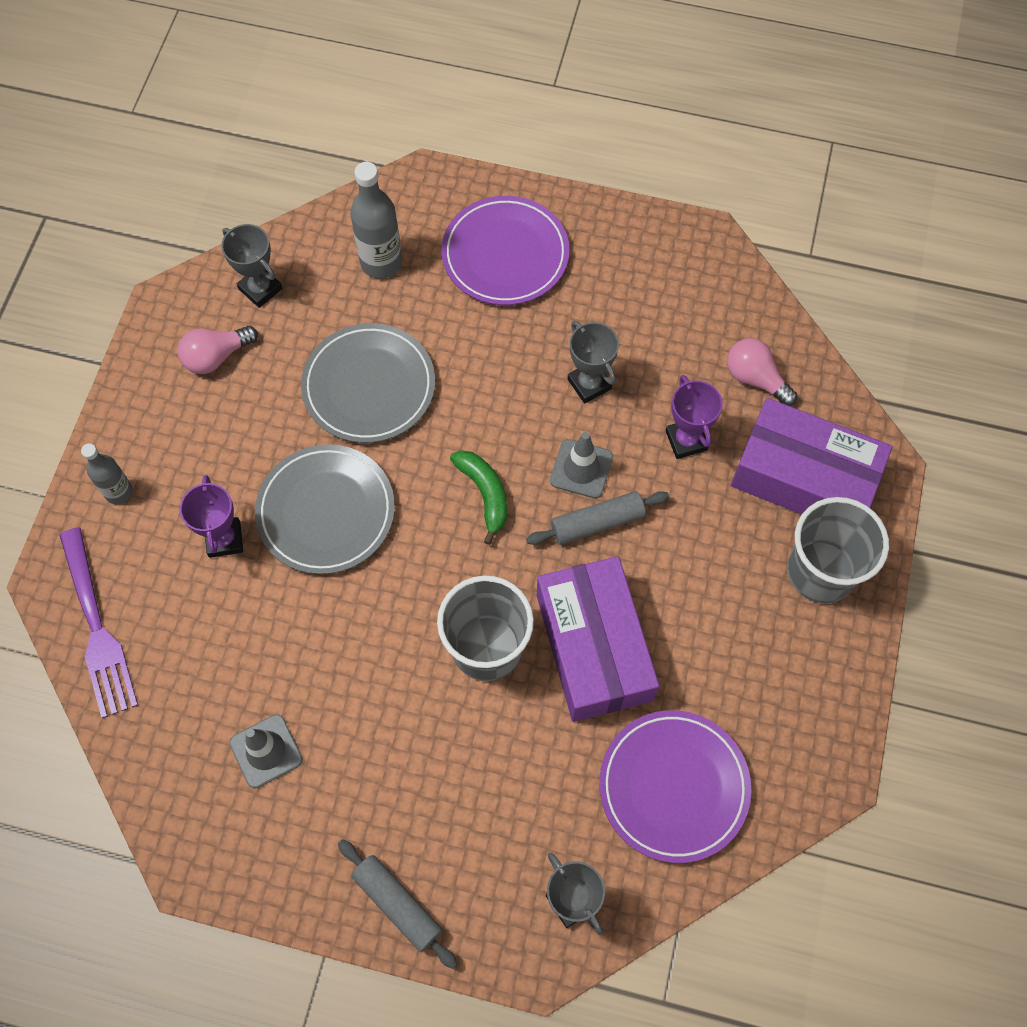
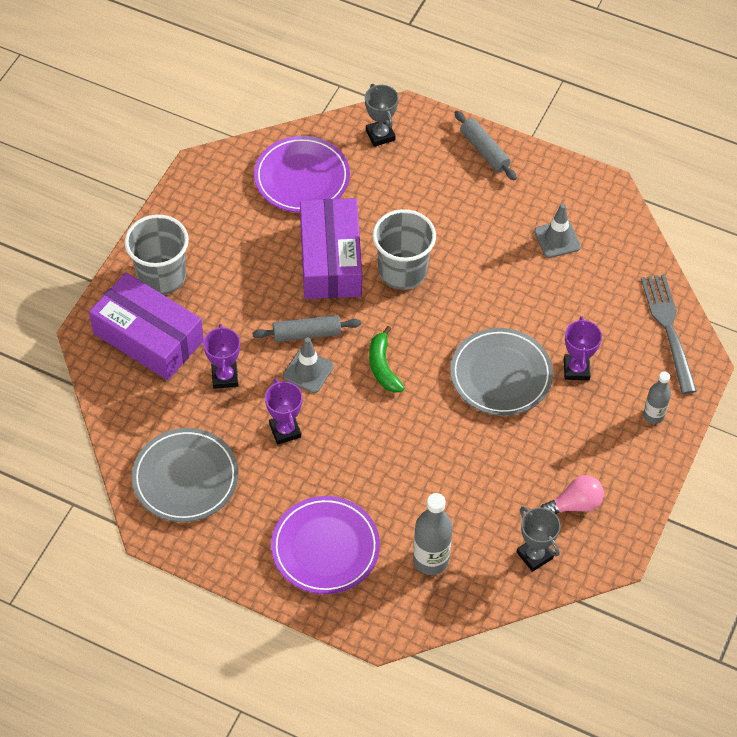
camera: 170 degrees left, 10 degrees down
(97, 628) = (668, 328): purple fork -> grey fork
(369, 386) = (456, 459): grey plate -> grey plate (185, 478)
(589, 384) = (285, 430): grey trophy -> purple trophy
(755, 378) = (156, 412): pink light bulb -> none

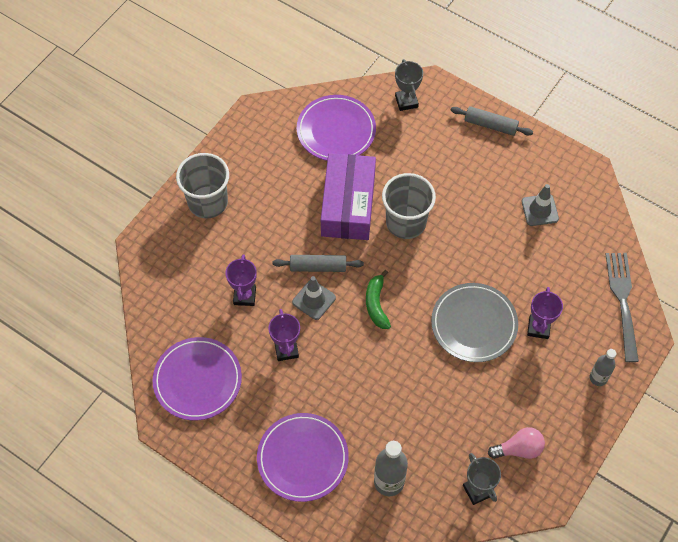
camera: 10 degrees right, 5 degrees up
(148, 337) = (188, 253): purple box -> none
(185, 478) = (197, 380): grey plate -> purple plate
(484, 151) = (490, 125): grey rolling pin -> grey rolling pin turned 45 degrees counterclockwise

